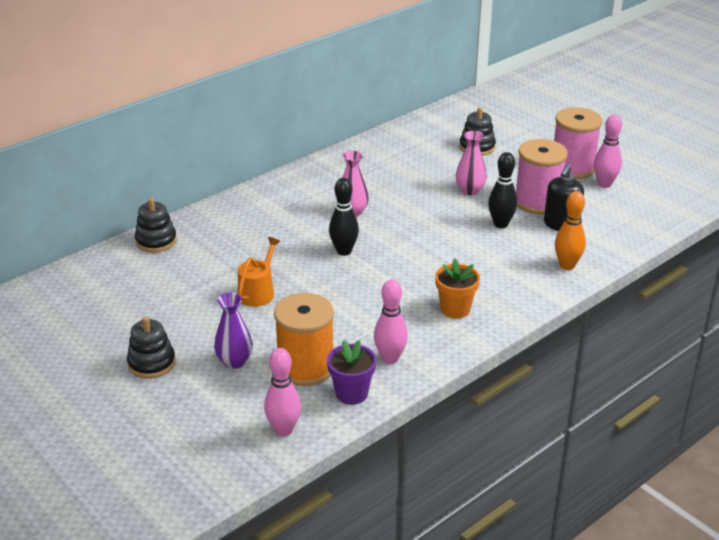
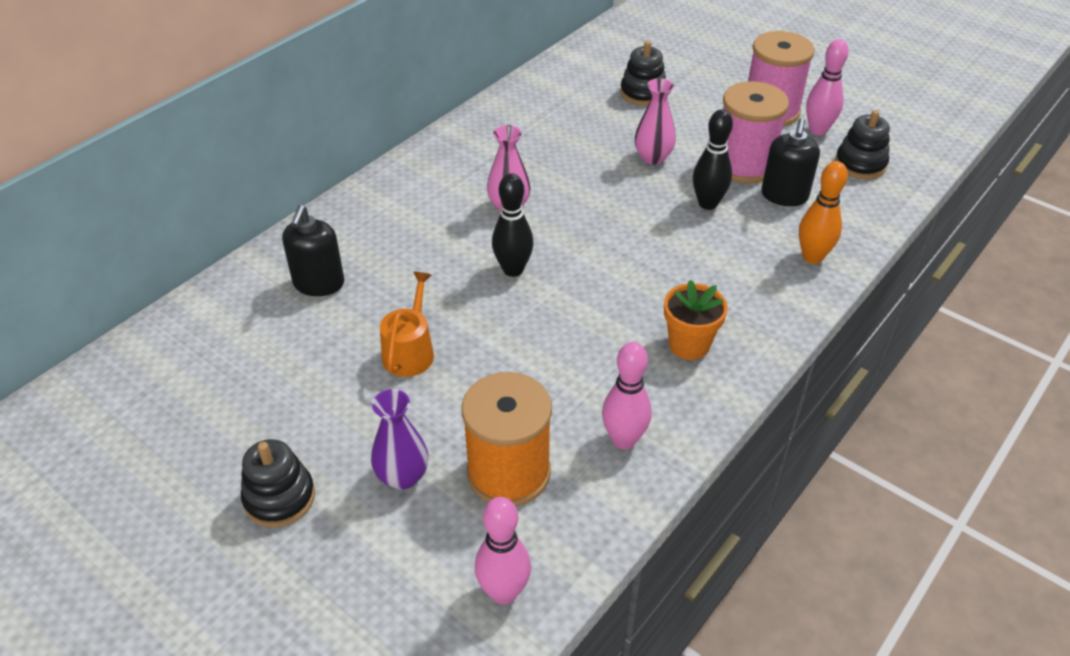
camera: 10 degrees left, 10 degrees up
(156, 241) = (246, 284): black stacking toy -> black stacking toy (860, 164)
(205, 246) = (319, 283): none -> black soap dispenser
(351, 393) = (586, 510): purple flower pot -> none

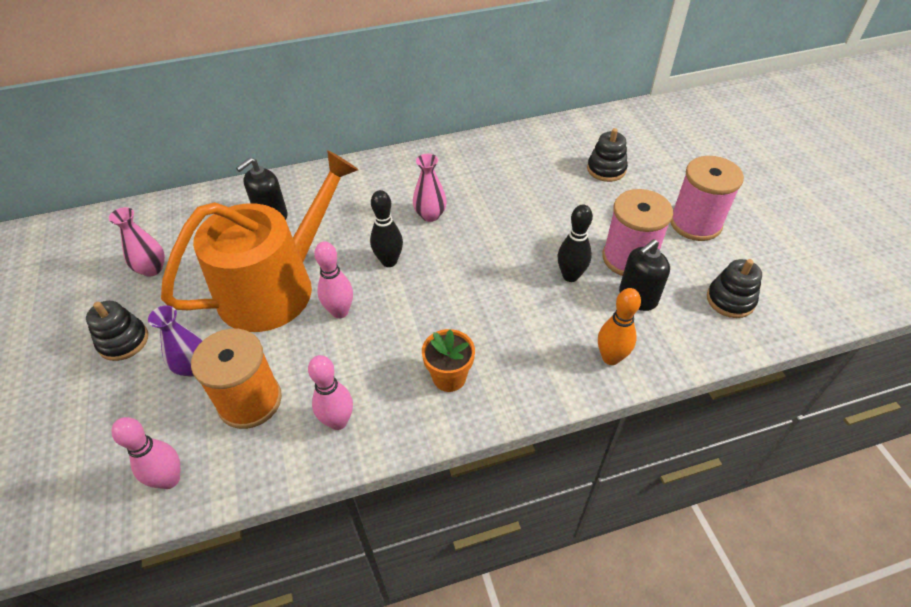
camera: 35 degrees right, 5 degrees up
(410, 351) = (276, 286): orange watering can -> orange watering can, size x2.47
(653, 157) = (564, 222): pink vase -> pink vase (152, 269)
(818, 130) = (721, 256): pink bowling pin -> pink bowling pin (340, 312)

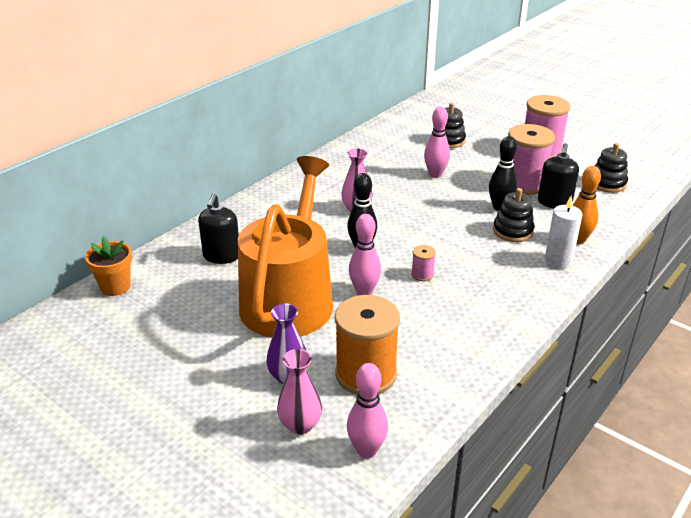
camera: 35 degrees left, 15 degrees down
(123, 341) = (198, 390): black stacking toy -> black stacking toy (513, 231)
(152, 269) = (155, 333): pink vase -> pink vase (300, 425)
(338, 421) = (449, 353): pink bowling pin -> pink bowling pin (435, 174)
(409, 319) = (422, 274): none -> pink spool
(449, 377) = (492, 294): orange flower pot -> orange flower pot (115, 287)
(559, 373) = (558, 260): none -> white candle

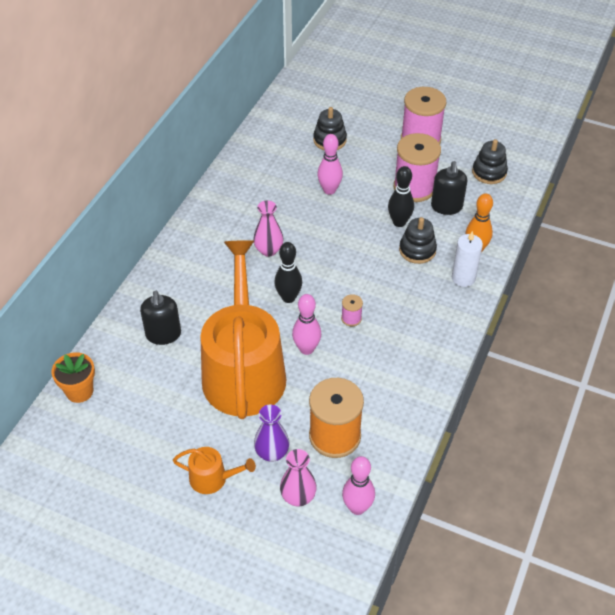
camera: 15 degrees left, 15 degrees up
(212, 387) = (213, 478): none -> orange watering can

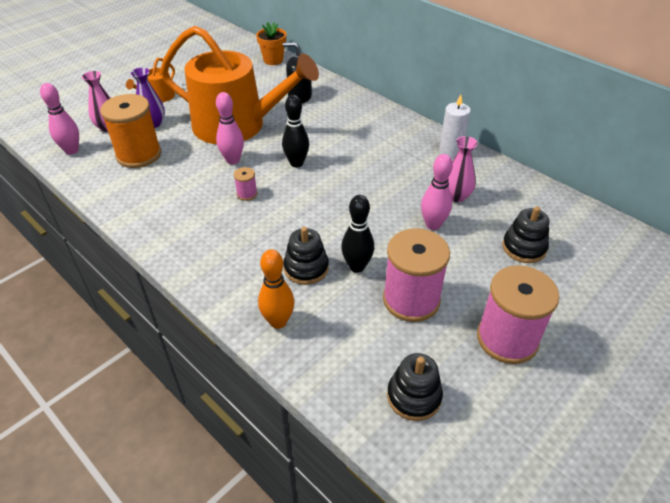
camera: 110 degrees right, 5 degrees down
(268, 250) = (362, 164): pink vase -> pink vase (456, 196)
(446, 206) = (364, 320): black soap dispenser -> none
(463, 278) = (243, 293): white candle -> white candle (450, 152)

